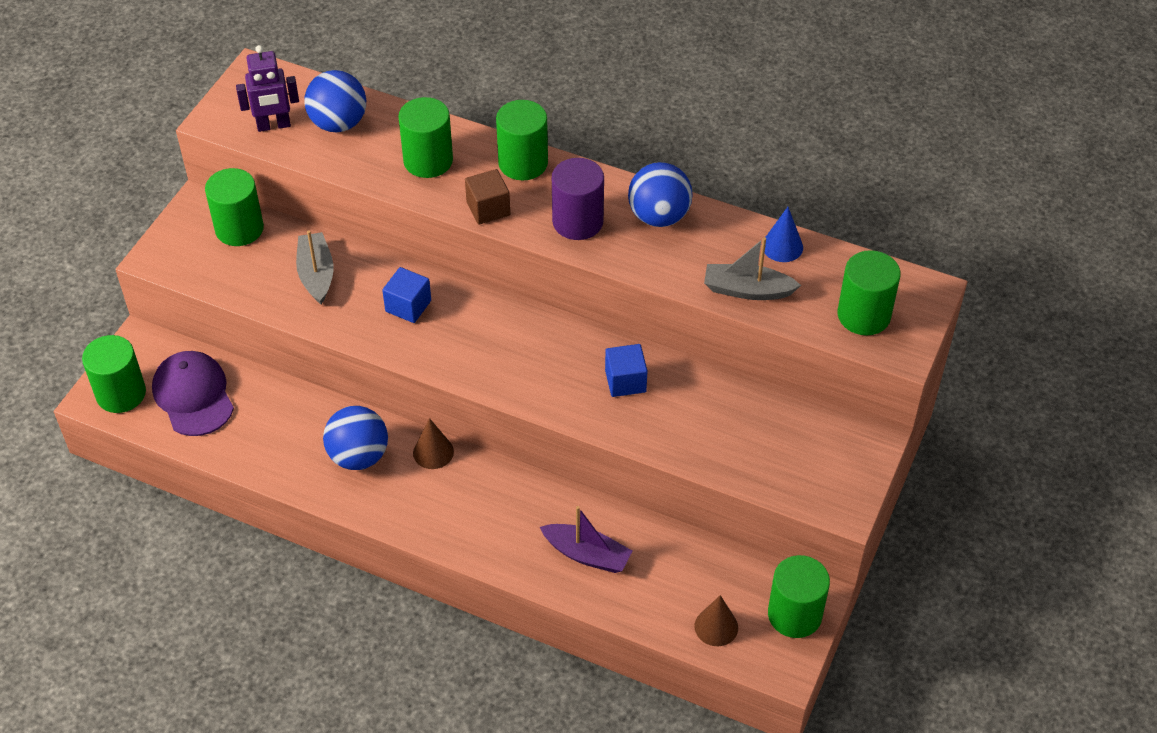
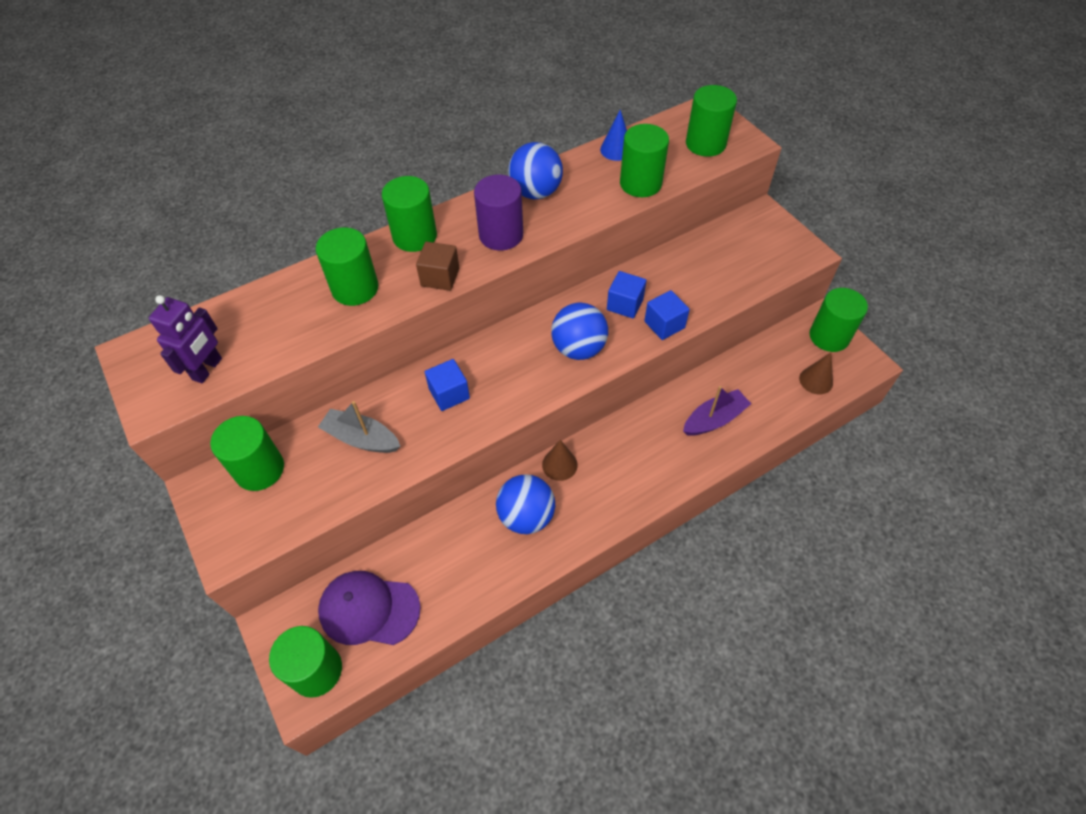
camera: 55 degrees left, 5 degrees up
(338, 123) = (254, 324): blue ball -> blue ball (578, 348)
(625, 426) = (664, 324): none -> blue cube
(747, 290) = (640, 183): grey boat -> green cylinder

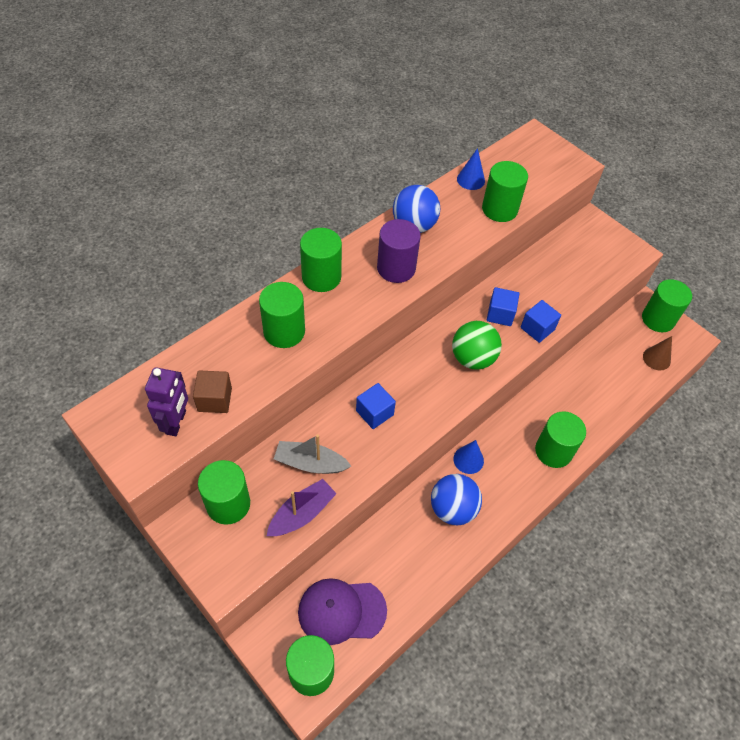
camera: 15 degrees left, 0 degrees up
(440, 277) = (355, 313): brown cube -> brown cube (215, 399)
(559, 464) = (468, 460): brown cone -> blue cone
(578, 348) = (472, 358): blue ball -> green ball
(705, 144) = (543, 168): green cylinder -> green cylinder (553, 451)
(714, 419) = (584, 402): purple boat -> purple boat (302, 513)

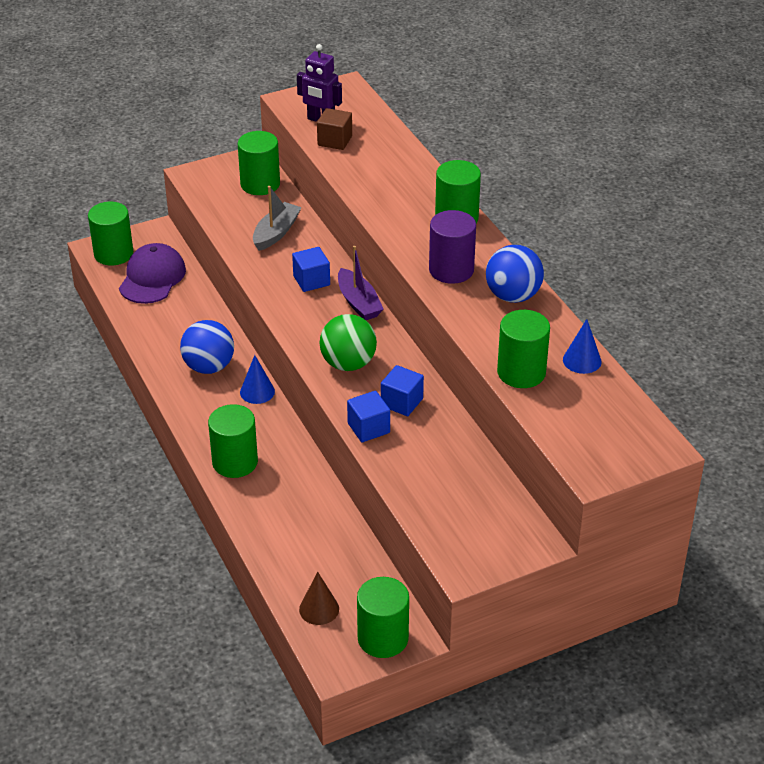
camera: 110 degrees right, 15 degrees down
(284, 331) = (394, 186): green cylinder -> none
(302, 513) = (229, 221): purple boat -> purple boat (358, 302)

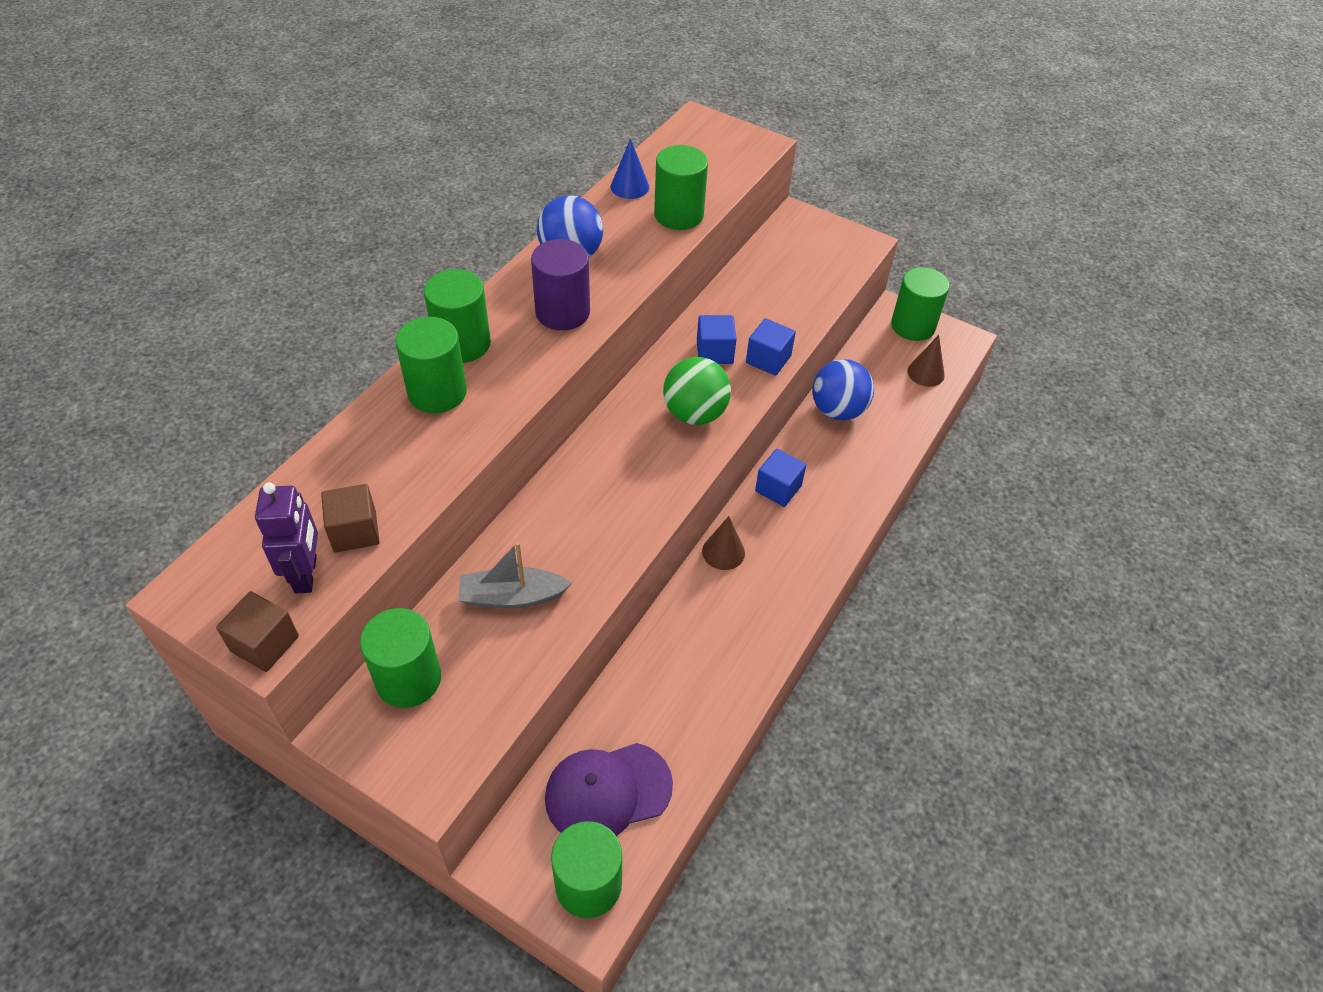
camera: 125 degrees left, 10 degrees up
(209, 367) = (721, 619): blue ball -> blue ball (838, 410)
(235, 462) = (831, 514): green cylinder -> green cylinder (437, 392)
(257, 392) = (723, 552): blue cone -> brown cone
(290, 100) = (265, 644): none -> brown cube
(311, 280) = (583, 511): blue cube -> blue cube (778, 488)
(358, 302) = (591, 450): purple boat -> none

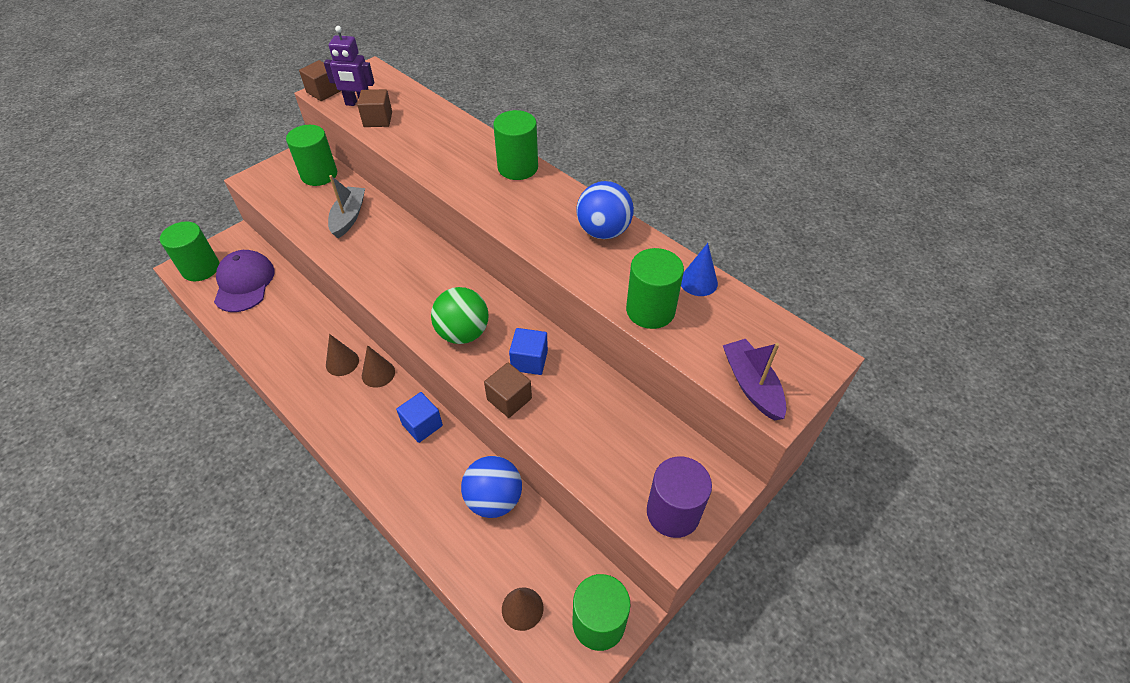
camera: 105 degrees right, 0 degrees up
(437, 392) = (474, 154): green cylinder -> none
(562, 312) = (535, 219): purple cylinder -> purple cylinder (673, 512)
(719, 597) = (342, 362): none -> brown cone
(744, 155) = (751, 385): none -> purple boat
(768, 359) = (509, 399): blue cube -> brown cube

